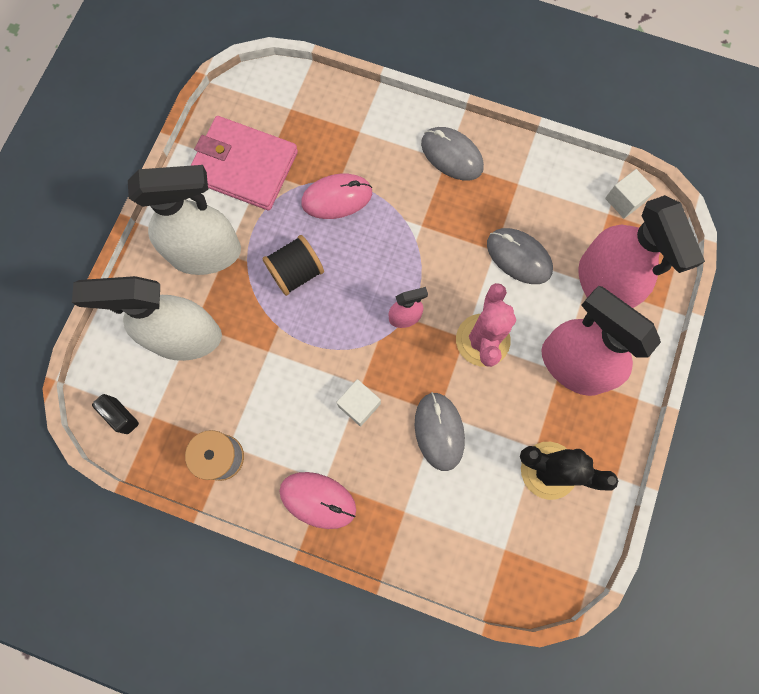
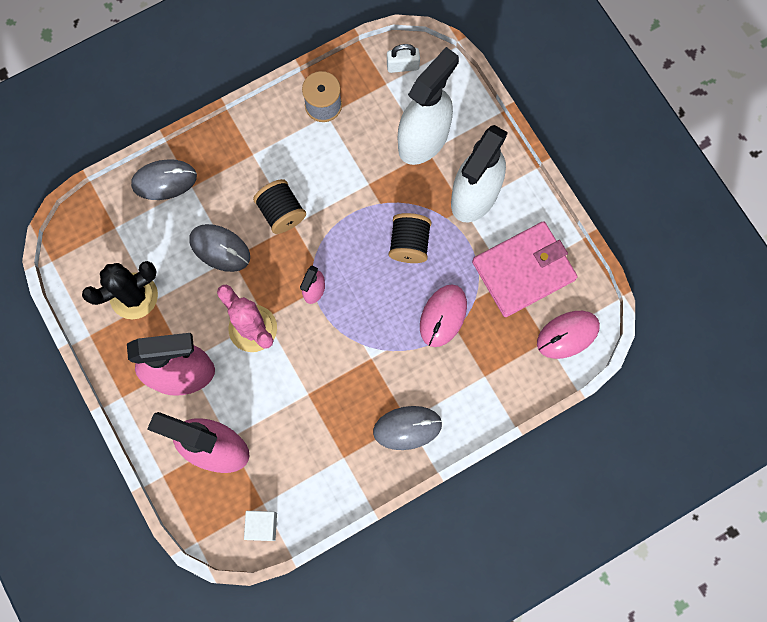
camera: 130 degrees right, 0 degrees up
(122, 416) = (402, 66): black padlock -> white padlock
(318, 500) = (245, 141): pink mouse -> pink mouse (567, 335)
(359, 405) = (281, 213): white cube -> black spool
(519, 257) = (288, 406): grey mouse -> grey mouse (164, 181)

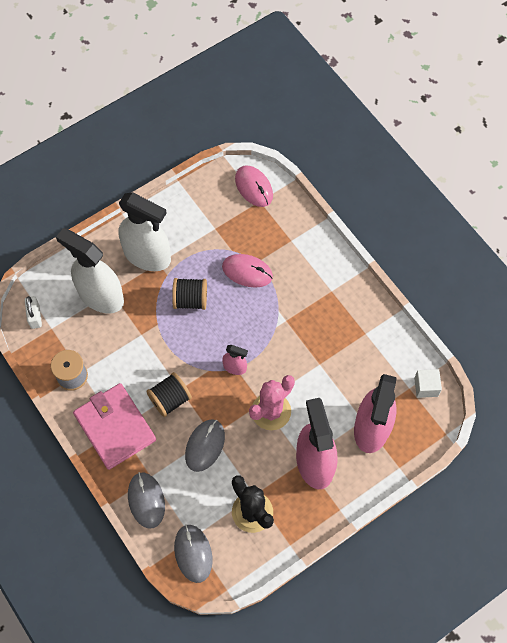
camera: 95 degrees left, 10 degrees down
(407, 428) = (337, 290): grey mouse -> grey mouse (193, 553)
(523, 270) = (206, 218): pink wallet -> pink wallet (115, 427)

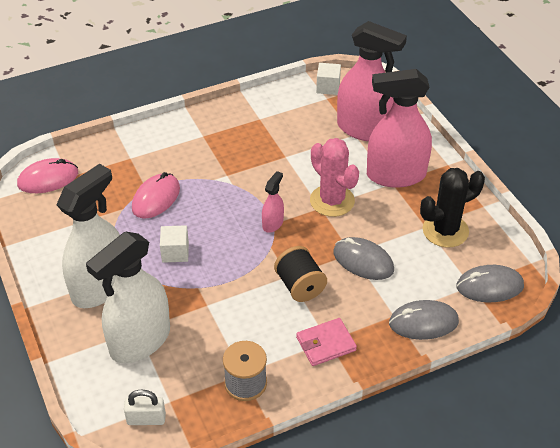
camera: 80 degrees left, 20 degrees down
(115, 427) = (326, 344): pink wallet -> pink wallet, size x0.55
(190, 300) = (175, 252): black spool -> white cube

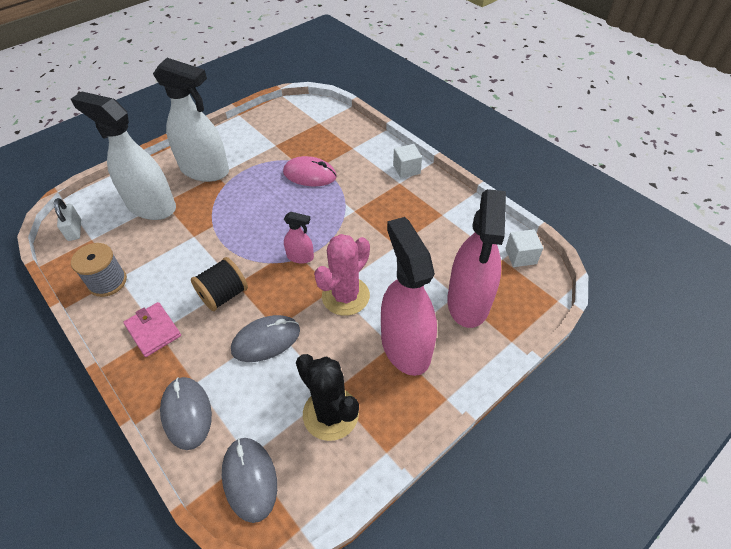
camera: 75 degrees right, 5 degrees up
(48, 179) = (312, 114): pink mouse -> none
(175, 252) = (250, 202): white cube -> white cube (406, 169)
(363, 261) = (266, 340): grey mouse -> grey mouse turned 45 degrees clockwise

